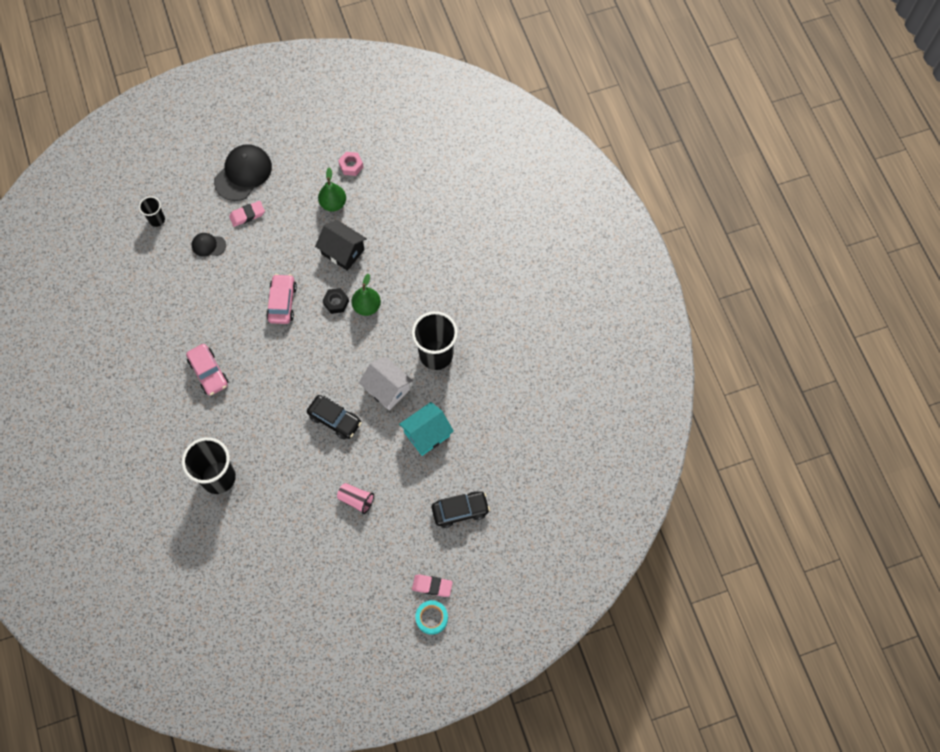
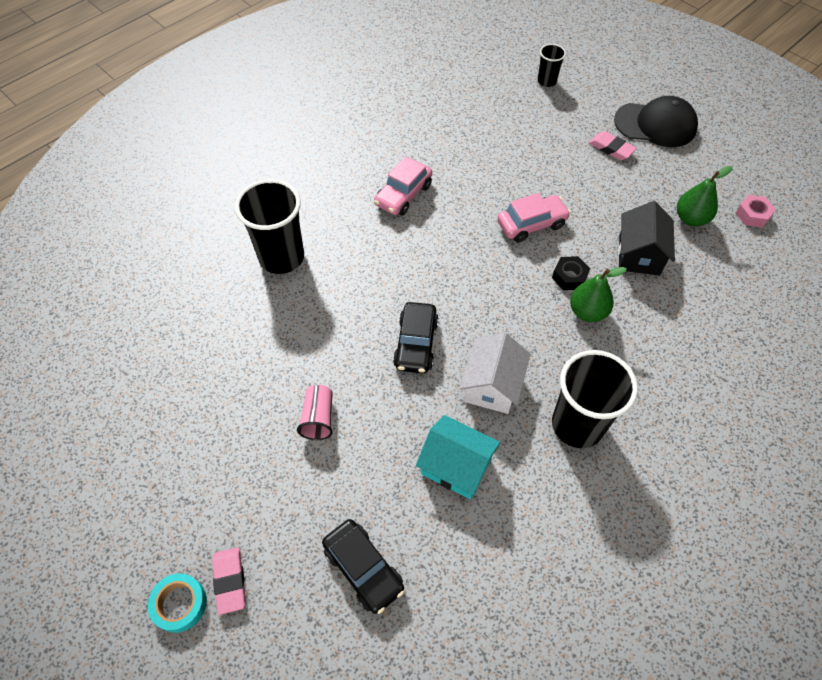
camera: 65 degrees right, 10 degrees down
(208, 245) = (550, 132): black cap -> none

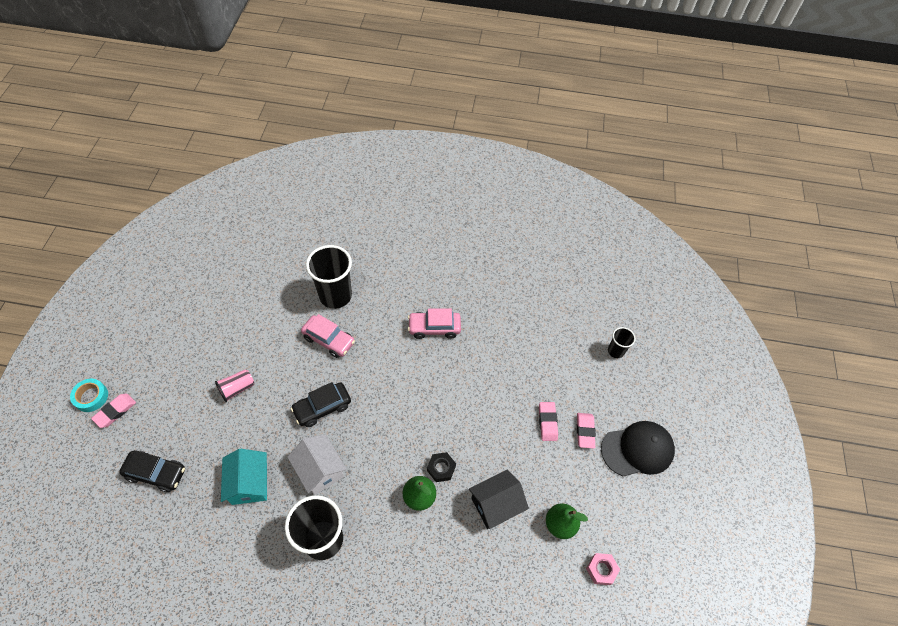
camera: 50 degrees right, 0 degrees up
(363, 569) = (156, 473): black car -> black car turned 90 degrees counterclockwise
(492, 385) = (320, 470): white house -> white house turned 75 degrees clockwise
(531, 224) = (469, 418): pink car -> pink car (329, 340)
(581, 169) = (547, 422): none -> pink eraser
(655, 125) = (637, 449): black cap -> black cap turned 75 degrees counterclockwise

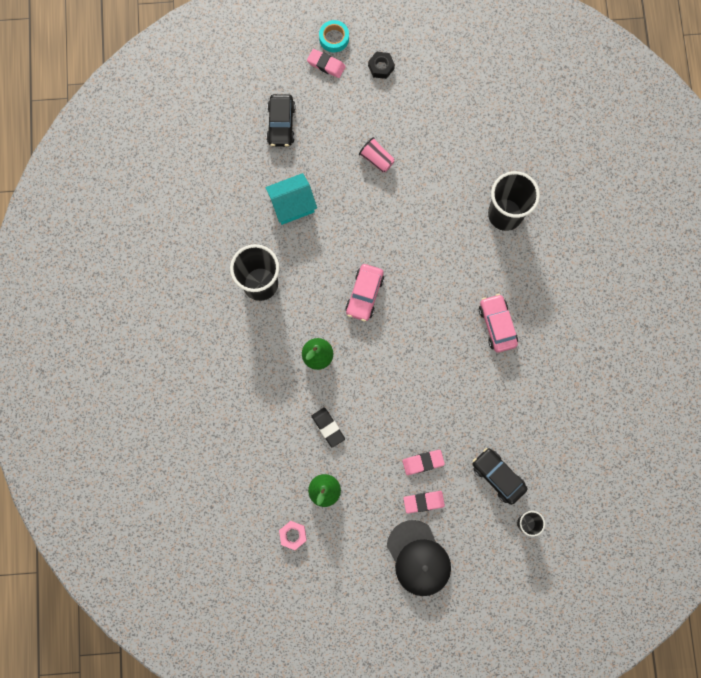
camera: 80 degrees right, 20 degrees up
(320, 470) = (319, 260): white house -> none
(322, 407) = (379, 242): black car -> black car (498, 476)
(329, 340) = (452, 225): pink car -> pink car (364, 294)
(441, 468) = (349, 369): black nut -> black nut (381, 67)
(496, 504) = (328, 427): black house -> black eraser

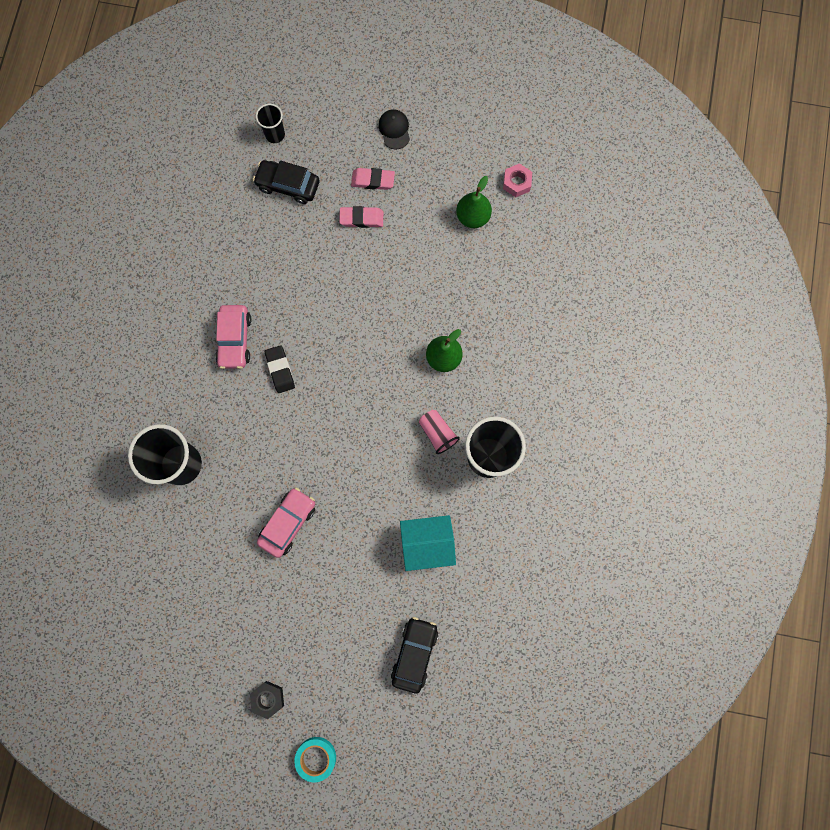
camera: 165 degrees left, 0 degrees up
(326, 65) = (336, 721): pink eraser -> none
(328, 427) = (452, 279): black eraser -> black eraser (280, 370)
(364, 294) = (372, 412): pink car -> pink car (288, 523)
(376, 159) = (310, 574): pink cup -> pink cup (437, 433)
(418, 558) = (394, 130): black cap -> black cap, size x0.52
(498, 476) = (288, 185): black car -> black car turned 135 degrees clockwise

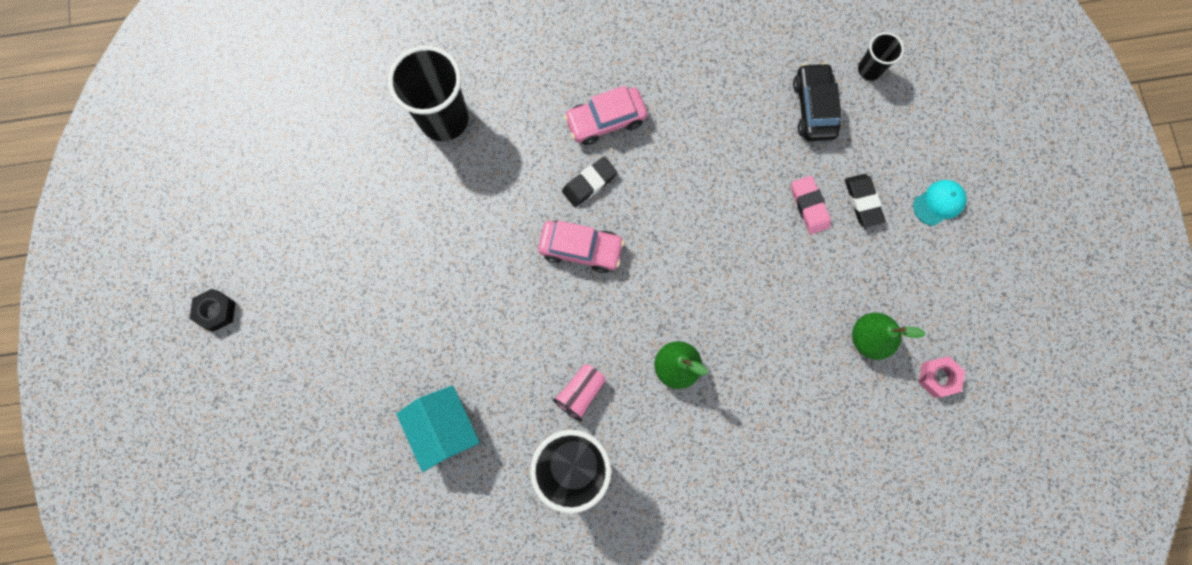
camera: 70 degrees right, 0 degrees up
(288, 523) = (416, 259): pink car -> pink car (581, 248)
(316, 757) = (166, 388): turquoise tape -> none
(373, 180) = (862, 201): pink eraser -> black eraser
(394, 130) = (939, 203): black cap -> turquoise cap
(414, 653) = (312, 459): black car -> none

